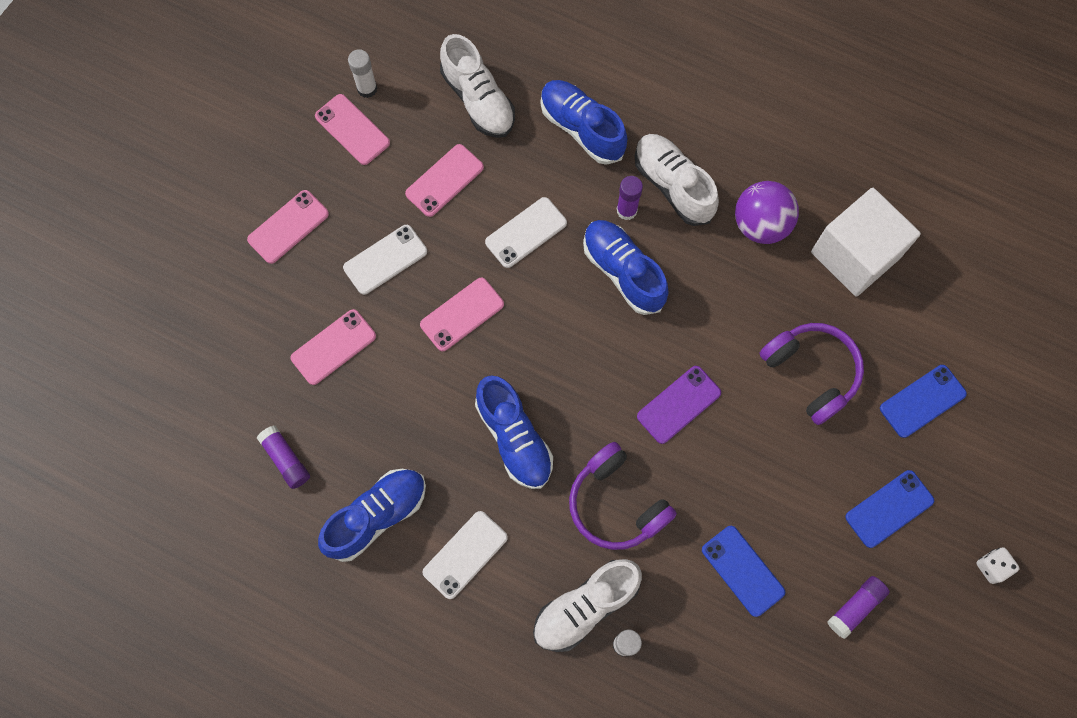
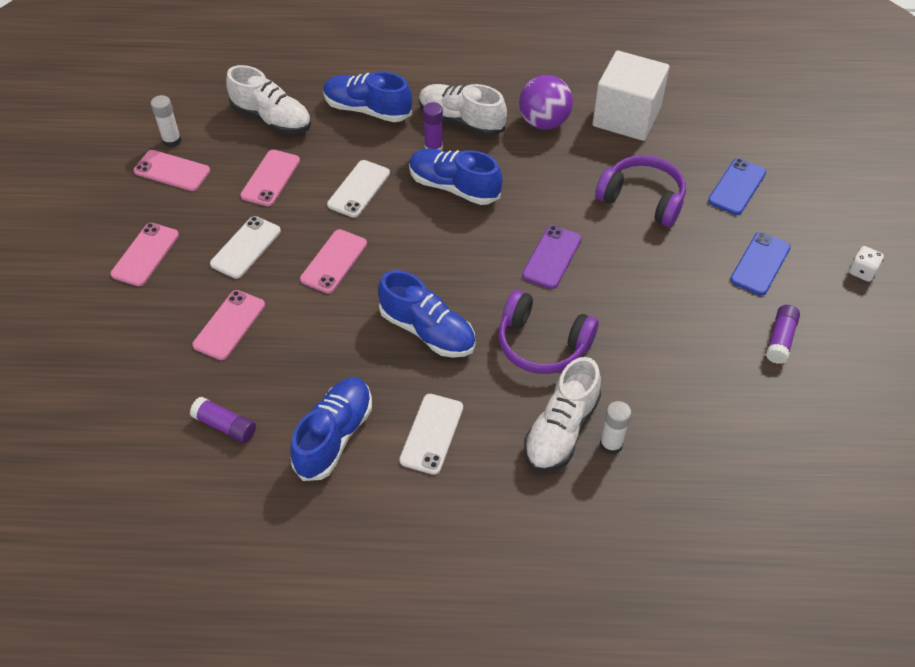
camera: 25 degrees left, 20 degrees down
(742, 571) = (675, 350): blue phone -> none

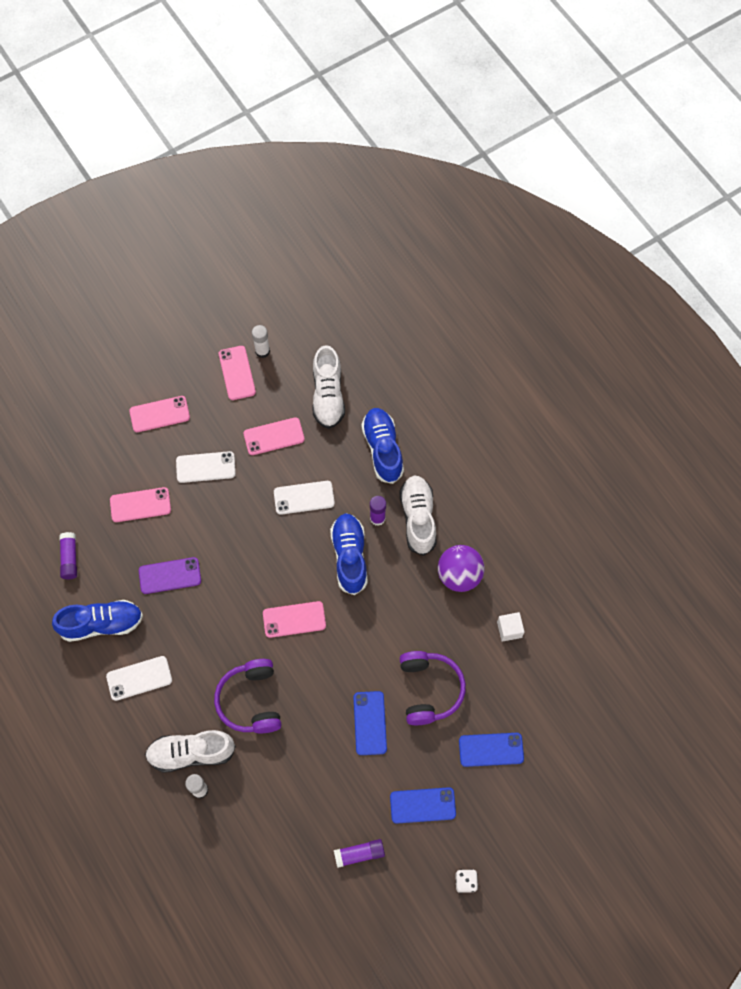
camera: 55 degrees right, 15 degrees up
(334, 261) = (231, 528): pink phone -> pink phone (294, 619)
(427, 331) = (214, 623): blue shoe -> none
(552, 257) = (330, 661): purple phone -> purple phone (170, 575)
(626, 117) = (509, 629): white cube -> white cube, size x0.43
(643, 260) = (370, 723): none -> blue phone

